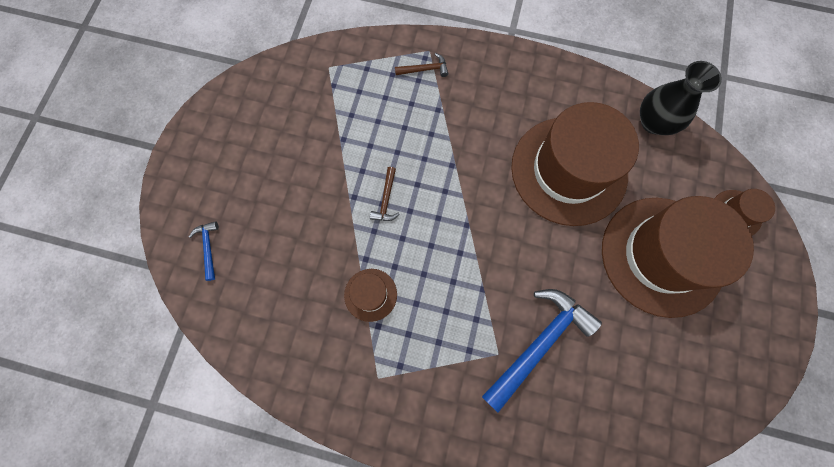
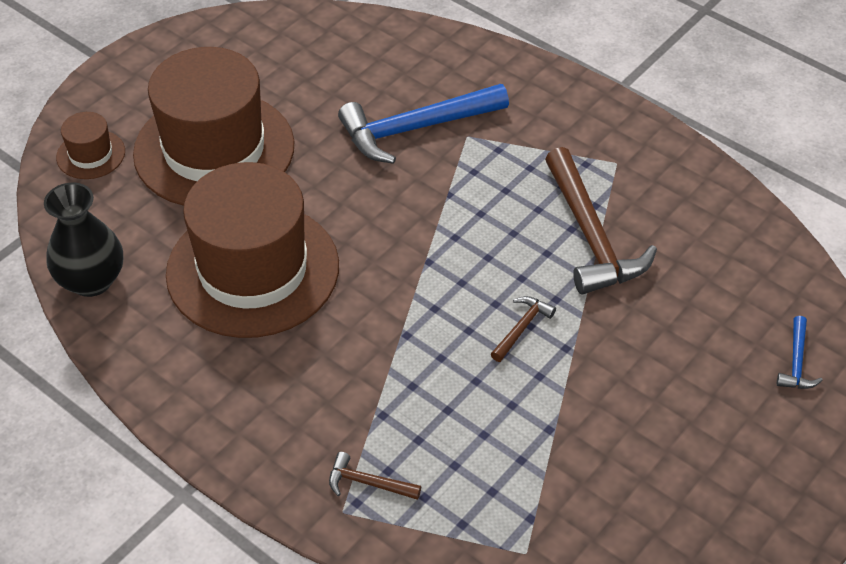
camera: 155 degrees left, 25 degrees down
(370, 294) = (591, 236): brown hat -> brown hammer

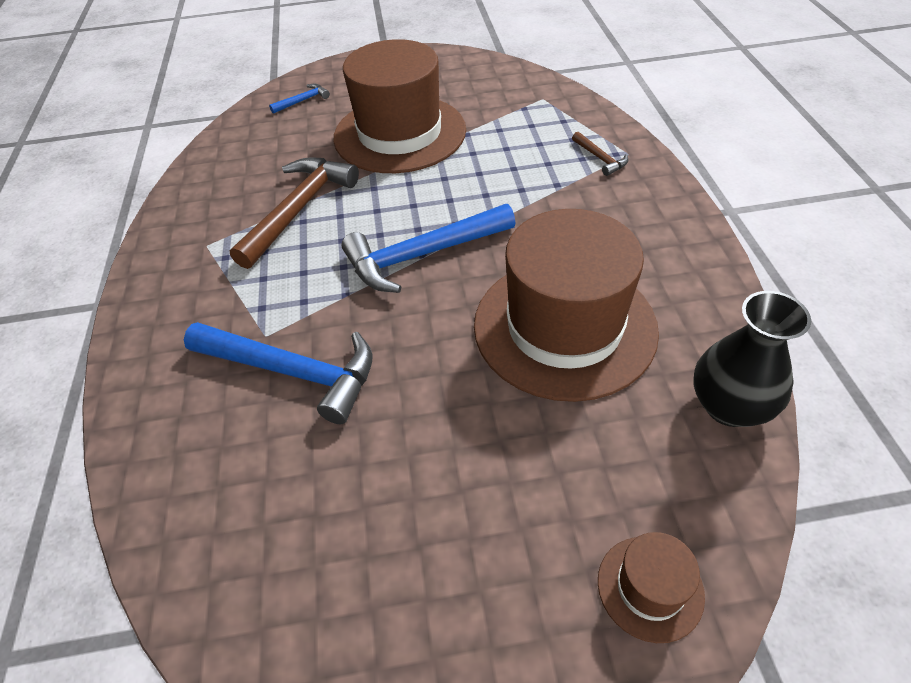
camera: 135 degrees left, 0 degrees up
(214, 149) = (497, 485): brown hat -> brown hat (400, 133)
(428, 260) = (422, 255): none -> blue hammer
(522, 328) = (415, 184): brown hammer -> none

